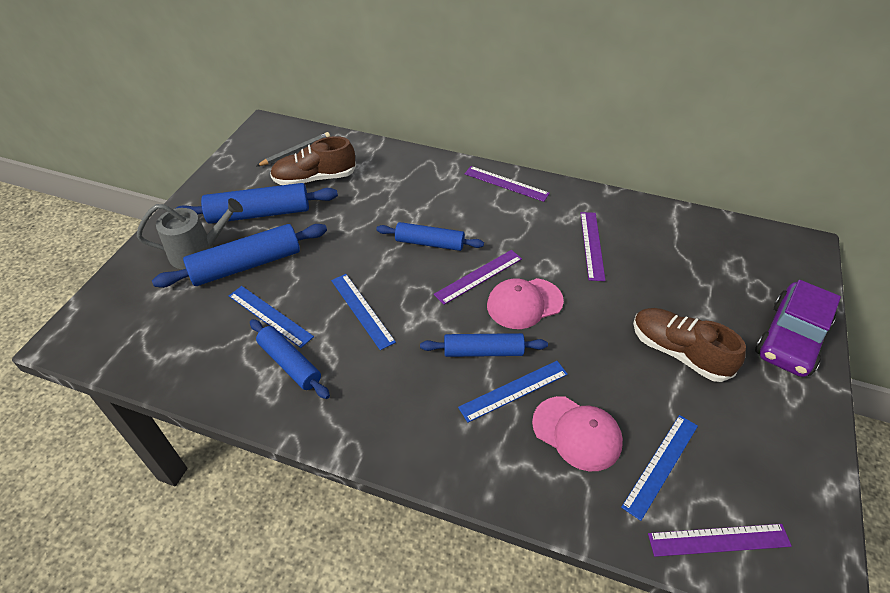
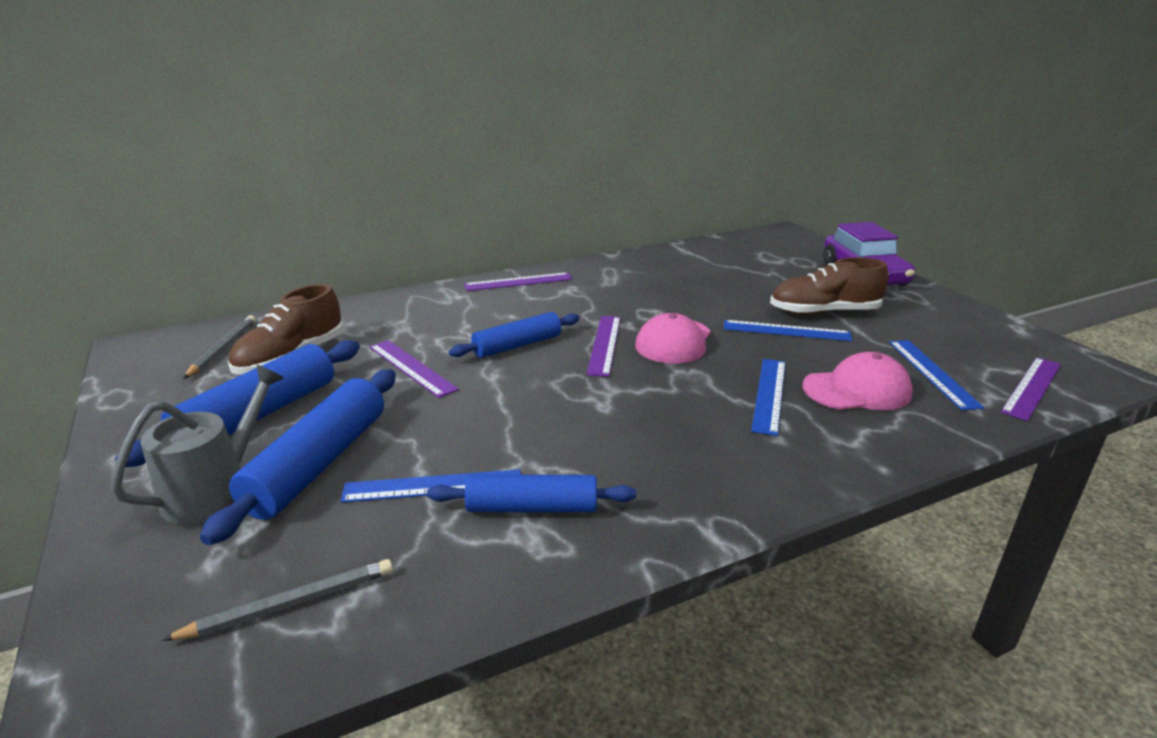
camera: 45 degrees left, 20 degrees down
(157, 337) = (290, 604): none -> grey pencil
(362, 310) = (536, 422): blue ruler -> blue ruler (786, 330)
(483, 351) = (700, 386): blue rolling pin -> none
(592, 245) = (657, 287): purple ruler -> purple ruler (411, 367)

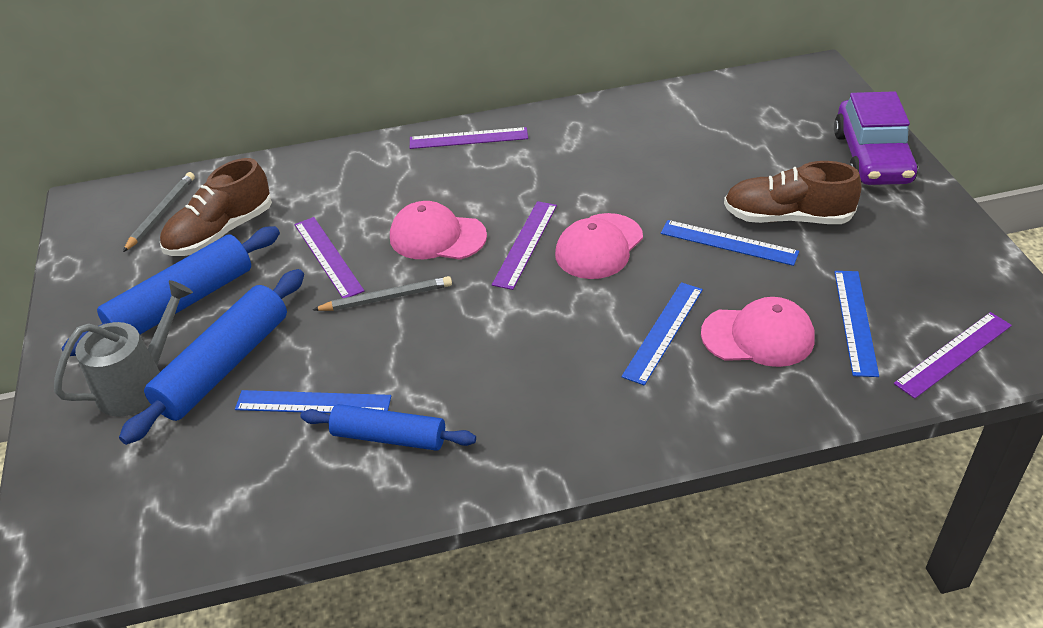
camera: 15 degrees right, 15 degrees up
(290, 604) = (182, 501): grey pencil -> grey pencil (386, 298)
(517, 345) = (437, 237): blue rolling pin -> pink cap

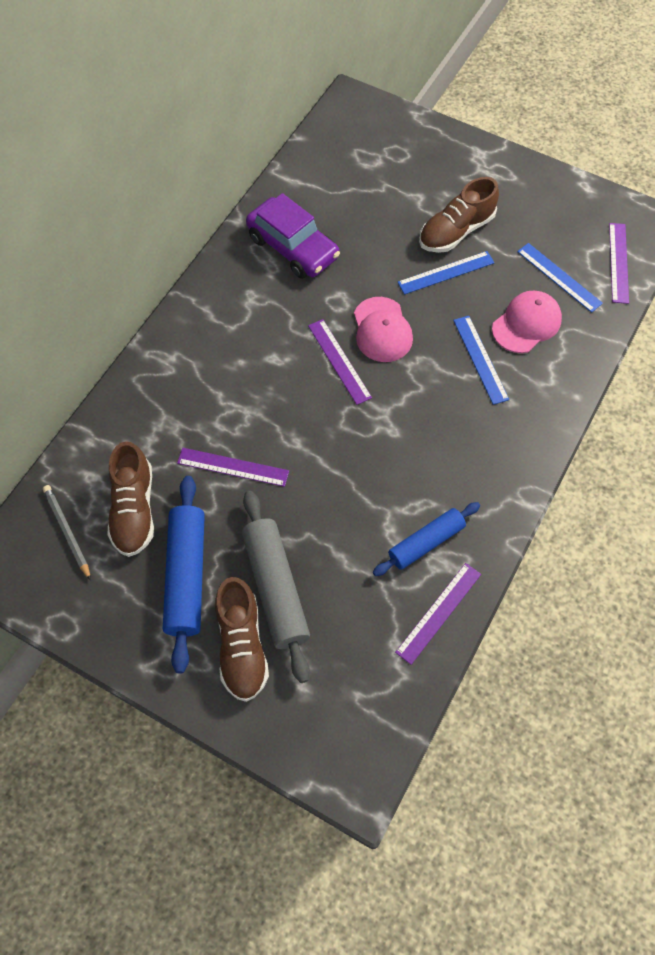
camera: 50 degrees left, 20 degrees up
(139, 384) = (242, 646): grey watering can -> brown shoe
(224, 366) = (275, 588): blue rolling pin -> grey rolling pin
(313, 403) = (359, 562): blue ruler -> none
(386, 298) = (308, 463): grey pencil -> none
(437, 237) = (281, 398): pink cap -> none
(468, 138) = (200, 309): purple ruler -> purple ruler (438, 612)
(872, 158) = (452, 153): purple car -> purple car (293, 247)

